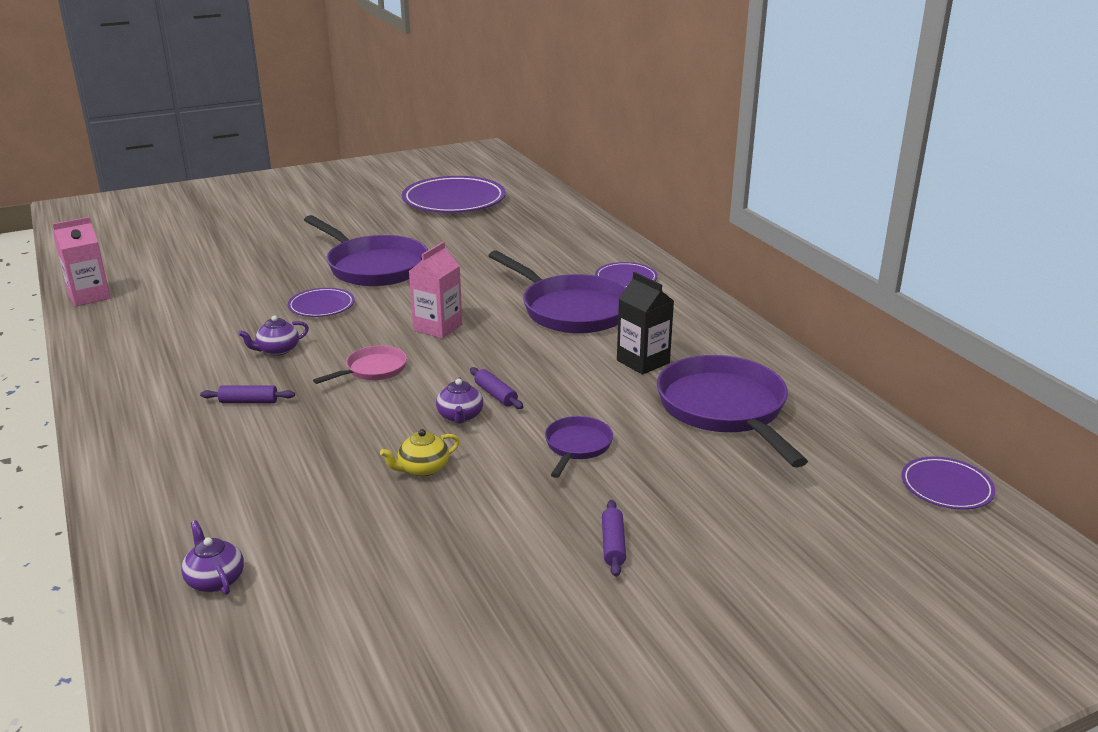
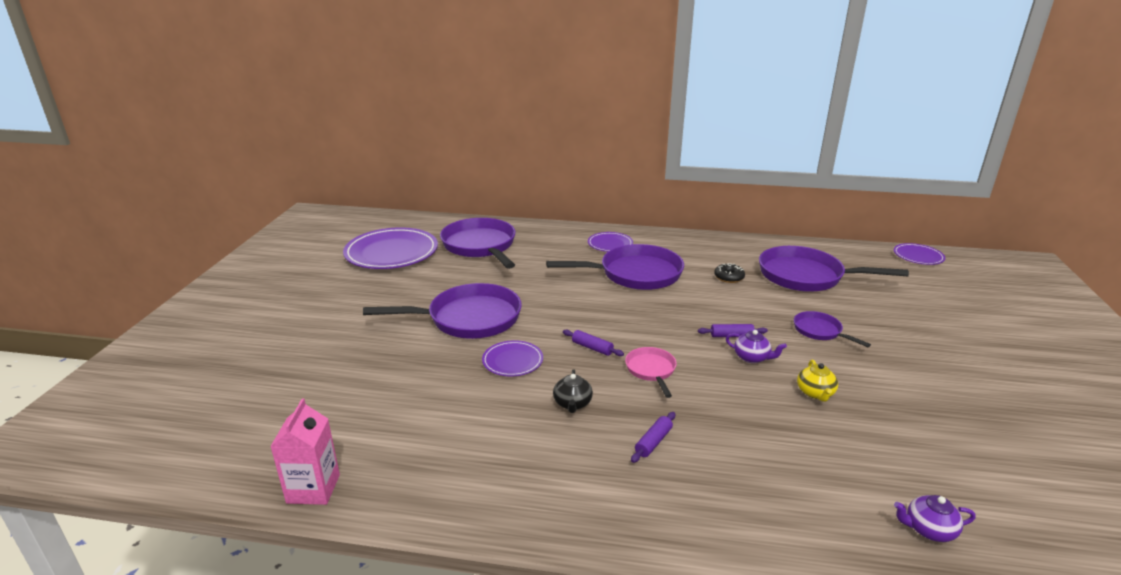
camera: 55 degrees left, 0 degrees up
(277, 350) = (572, 404): purple teapot -> black teapot
(437, 327) = (609, 325): pink carton -> none
(523, 226) = (480, 246): none -> purple pan
(613, 544) = (938, 357): purple rolling pin -> purple rolling pin (592, 348)
(643, 362) = (729, 277): black carton -> black donut

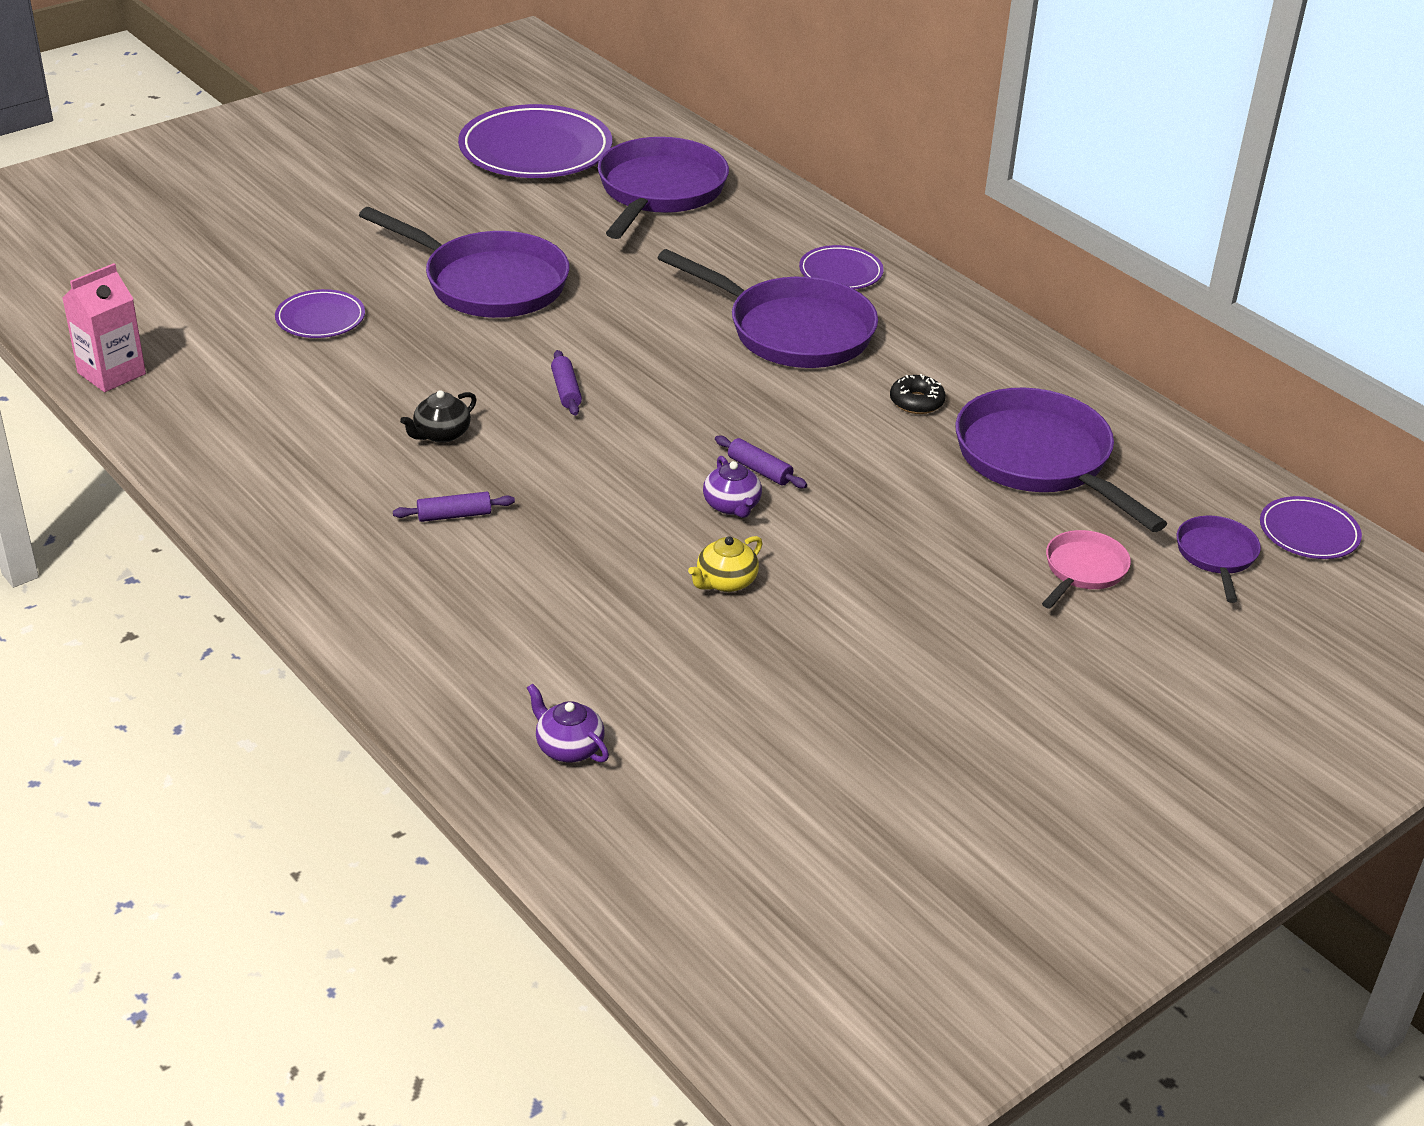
camera: 40 degrees right, 10 degrees up
(512, 361) = (456, 357): purple plate -> purple plate (320, 318)
(651, 370) = (585, 451): pink pan -> pink pan (1083, 570)
(820, 331) = (890, 530): purple pan -> purple pan (1216, 556)

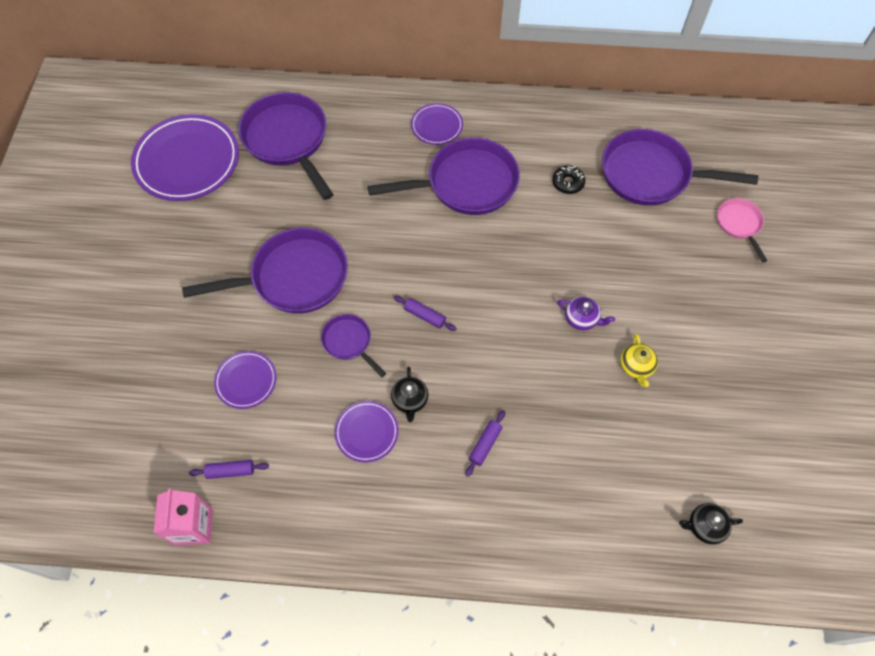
camera: 45 degrees left, 25 degrees up
(568, 747) = (705, 526): purple teapot -> black teapot
(759, 470) = (564, 286): purple rolling pin -> purple rolling pin (230, 471)
(1216, 556) = (768, 170): purple pan -> purple pan (349, 342)
(1308, 532) = (778, 127): purple plate -> purple plate (367, 432)

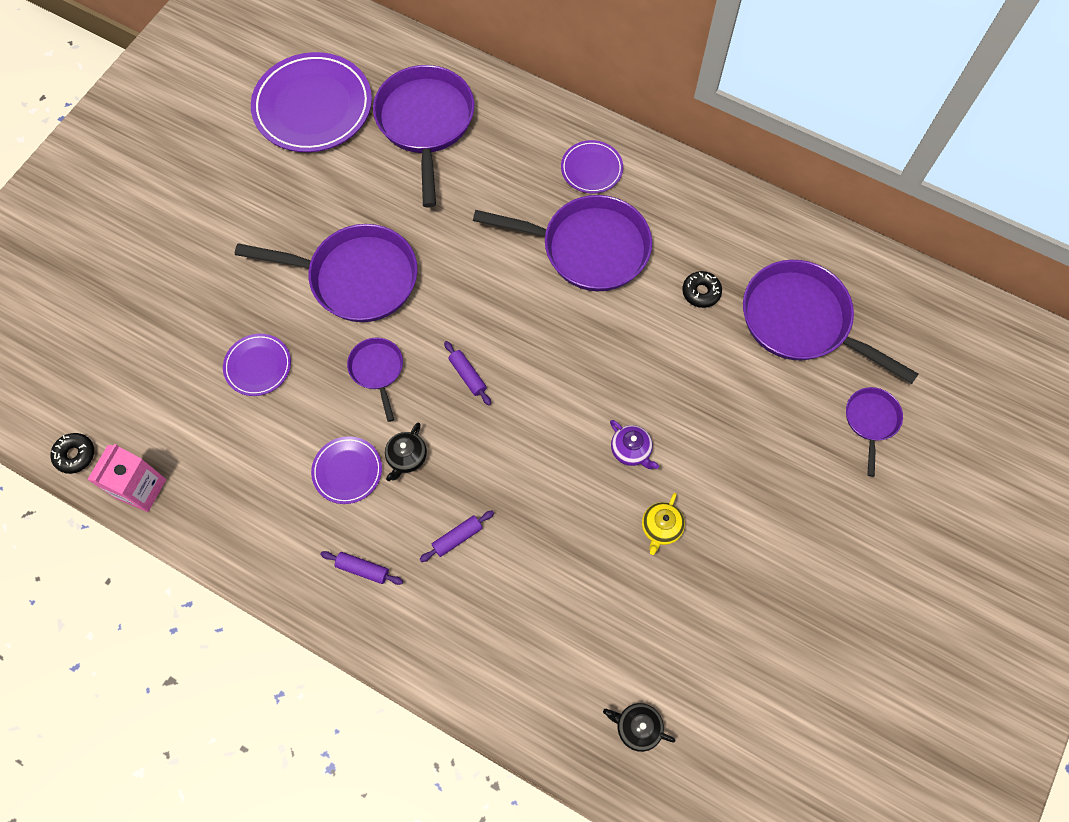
camera: 25 degrees right, 5 degrees up
(118, 525) = (75, 455): none -> black donut
(230, 471) = (200, 450): purple rolling pin -> purple rolling pin (363, 569)
(739, 224) = (871, 421): pink pan -> purple pan

